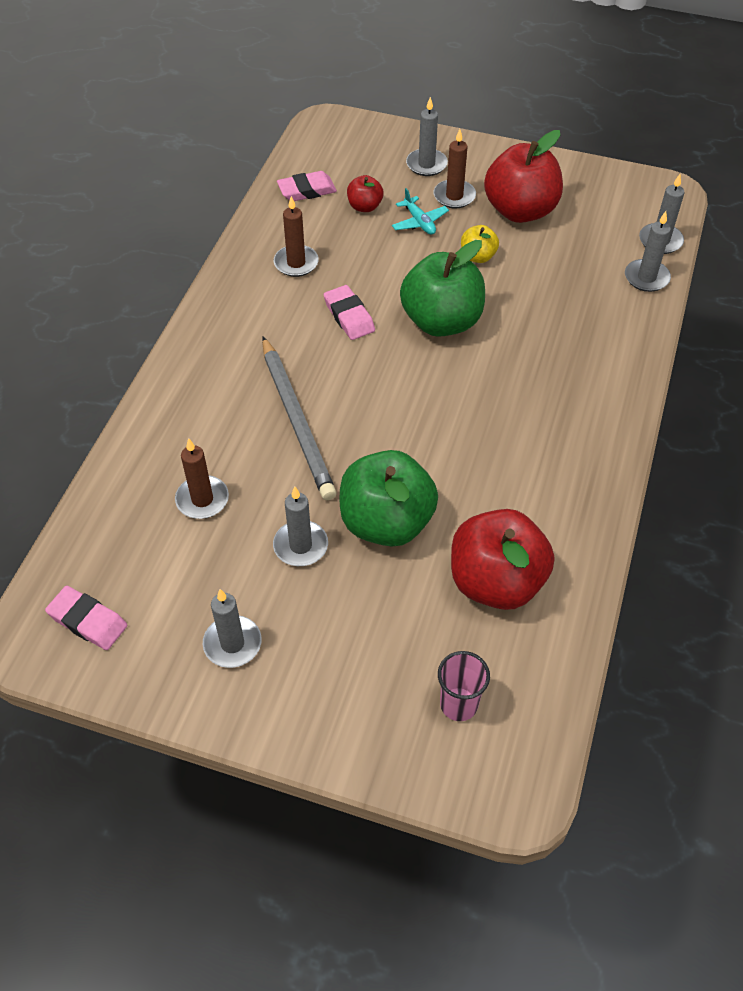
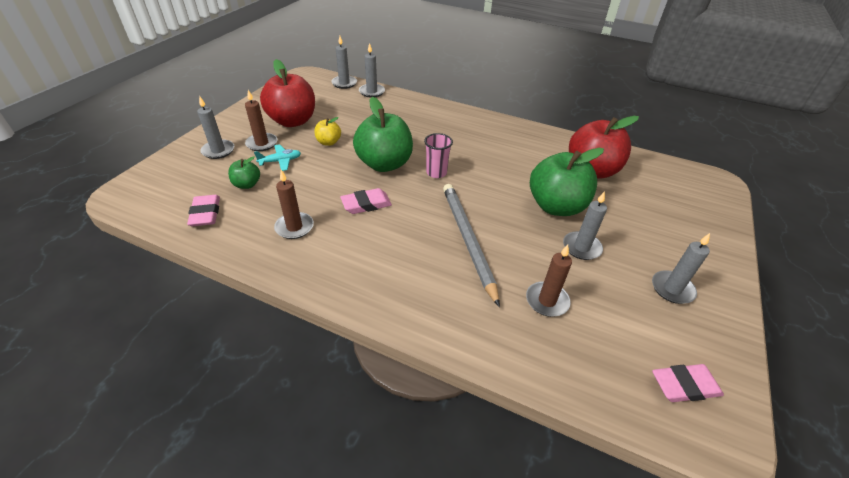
camera: 85 degrees left, 10 degrees down
(88, 621) = (684, 386): pink eraser -> pink eraser turned 45 degrees clockwise
(297, 420) = (467, 240): grey pencil -> grey pencil turned 90 degrees counterclockwise
(365, 206) = (247, 184): red apple -> green apple
(459, 704) = (675, 193): pink cup -> pink cup (436, 173)

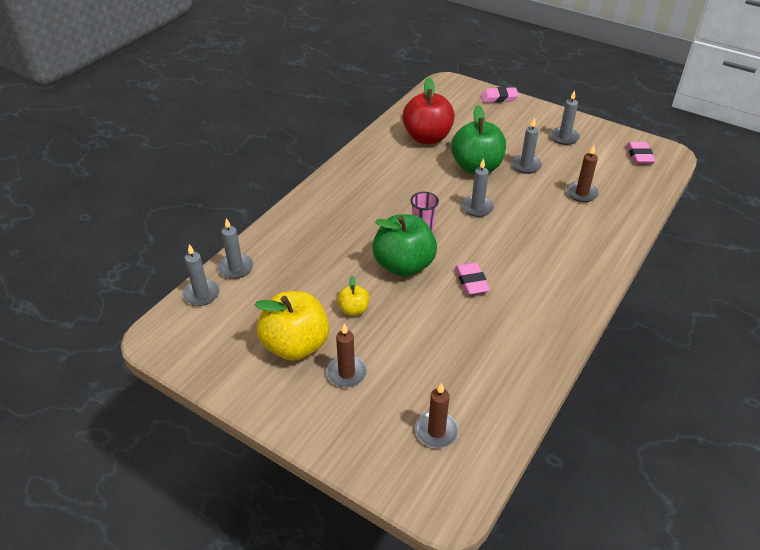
camera: 80 degrees left, 0 degrees up
(205, 213) = (485, 410): pink eraser -> pink eraser (499, 98)
(218, 151) = (357, 417): grey candle -> grey candle (477, 207)
(247, 184) = (433, 379): green apple -> none
(280, 161) = (389, 352): turquoise plane -> none
(293, 121) = (296, 345): red apple -> yellow apple
(294, 227) = (506, 334): brown candle -> brown candle (436, 431)
(467, 240) = (520, 222): grey pencil -> none

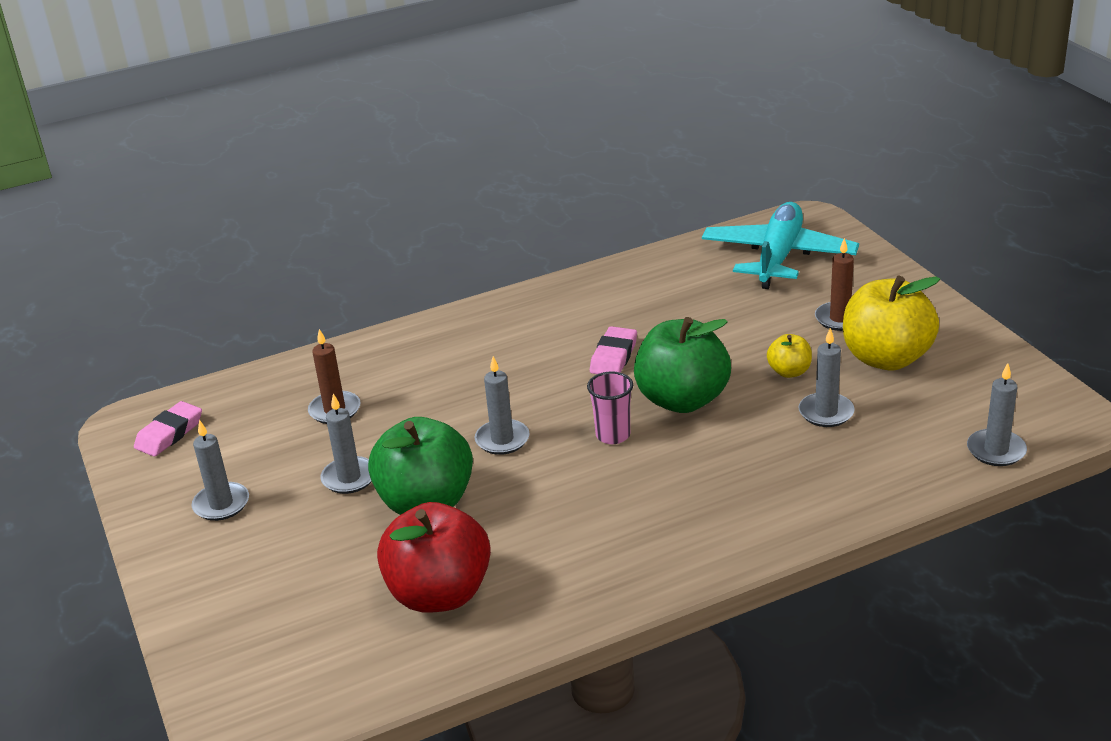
camera: 145 degrees left, 10 degrees down
(236, 268) = (930, 470): grey candle -> grey candle (826, 412)
(436, 431) = (778, 257): brown candle -> turquoise plane
(499, 98) = (198, 637): pink eraser -> none

